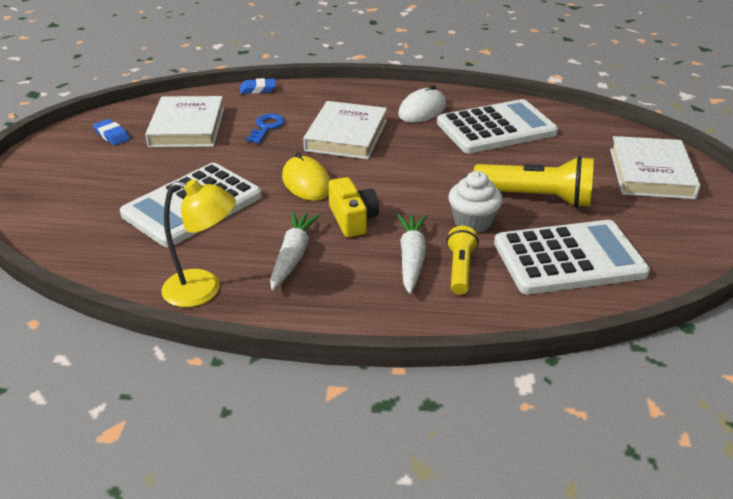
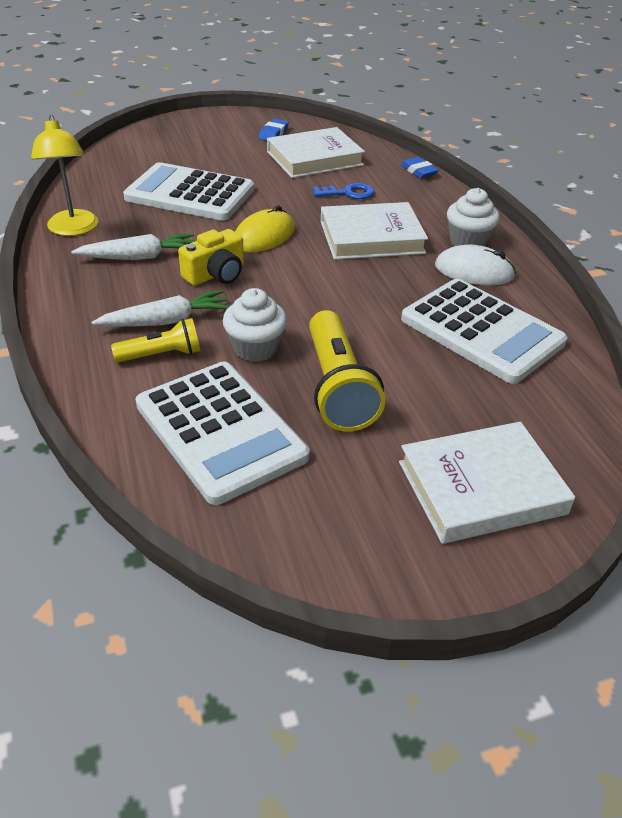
camera: 65 degrees right, 5 degrees up
(381, 101) = (468, 241): none -> white cupcake

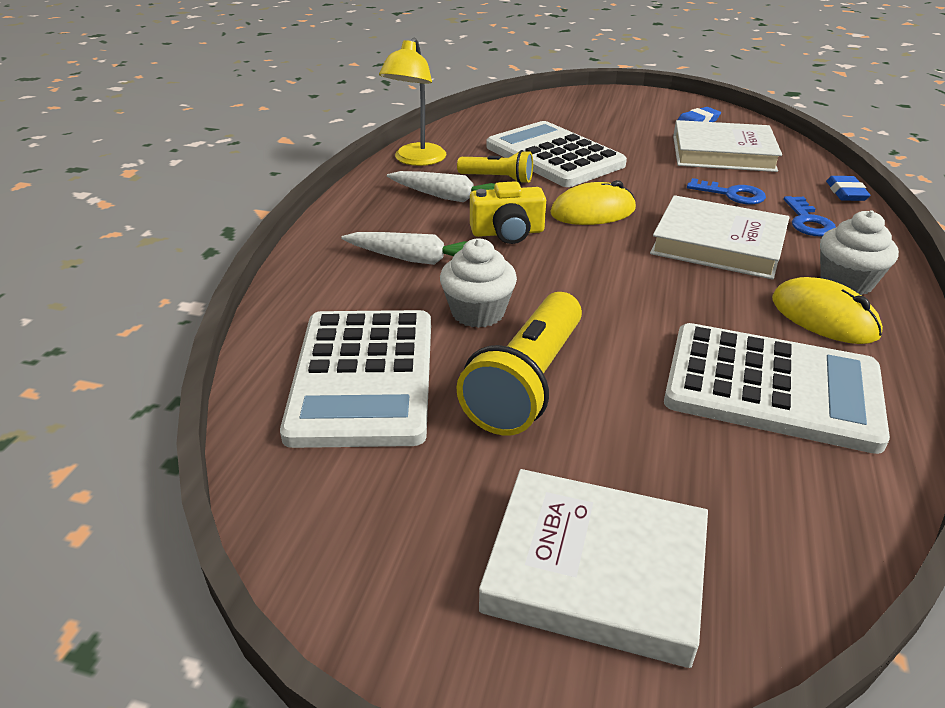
camera: 35 degrees right, 5 degrees down
(162, 355) = (382, 288): yellow flashlight -> yellow flashlight (498, 179)
(412, 201) = (808, 221): none -> blue key
(474, 271) = (824, 317): white mouse -> yellow mouse
(482, 331) = (771, 387): white calculator -> white calculator turned 60 degrees counterclockwise

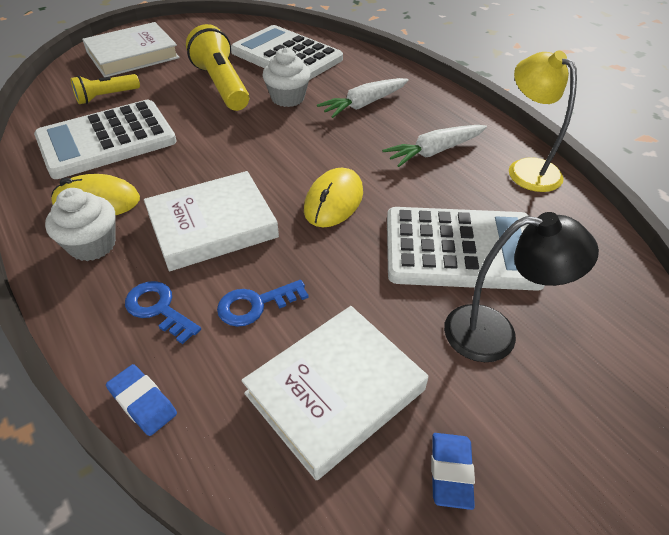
camera: 130 degrees right, 10 degrees up
(498, 179) = (444, 189): yellow flashlight -> yellow flashlight (106, 97)
(507, 232) = (353, 148): yellow camera -> none
(603, 132) = (495, 333): none -> black lamp

